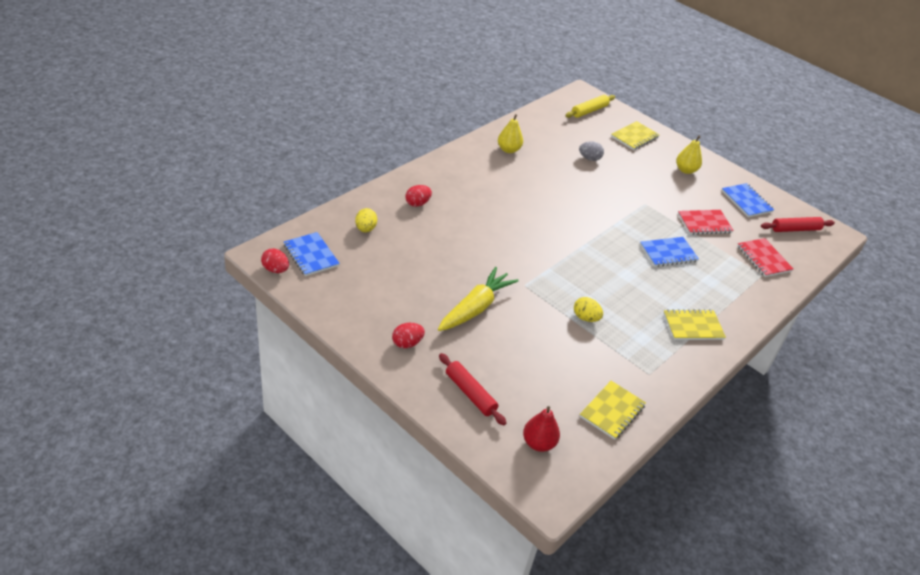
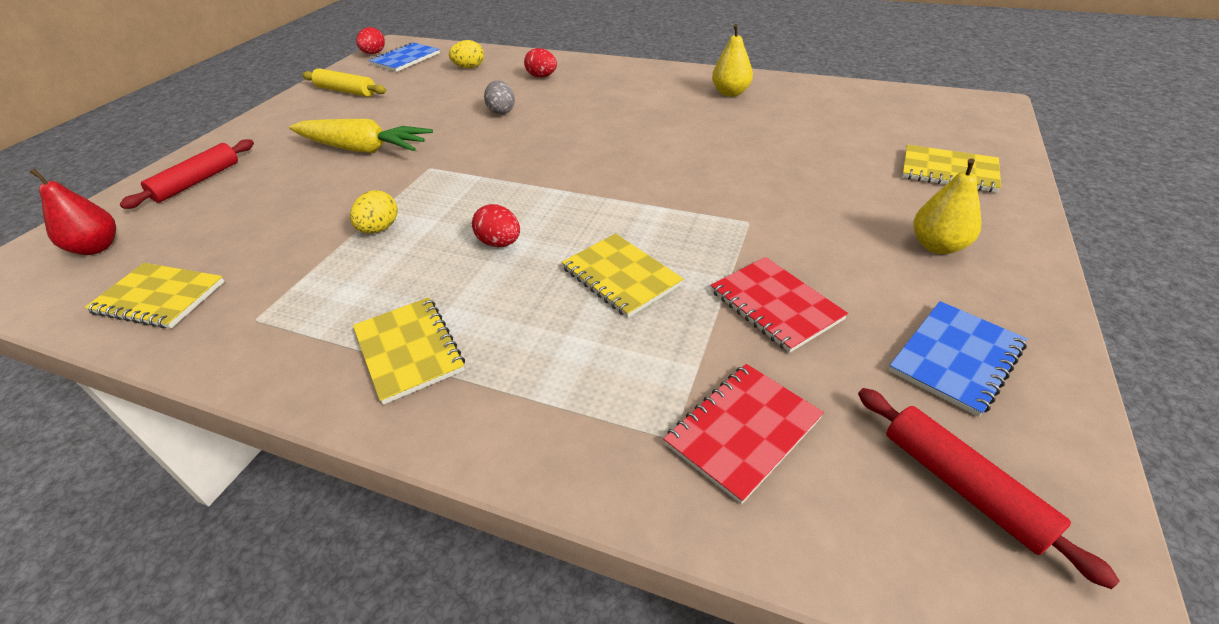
camera: 75 degrees right, 0 degrees up
(407, 343) = (281, 129): red egg -> red egg (500, 243)
(589, 111) = (947, 119): yellow rolling pin -> yellow rolling pin (346, 91)
(589, 158) = (806, 148): grey egg -> grey egg (501, 111)
(668, 253) = (621, 276): blue notebook -> yellow notebook

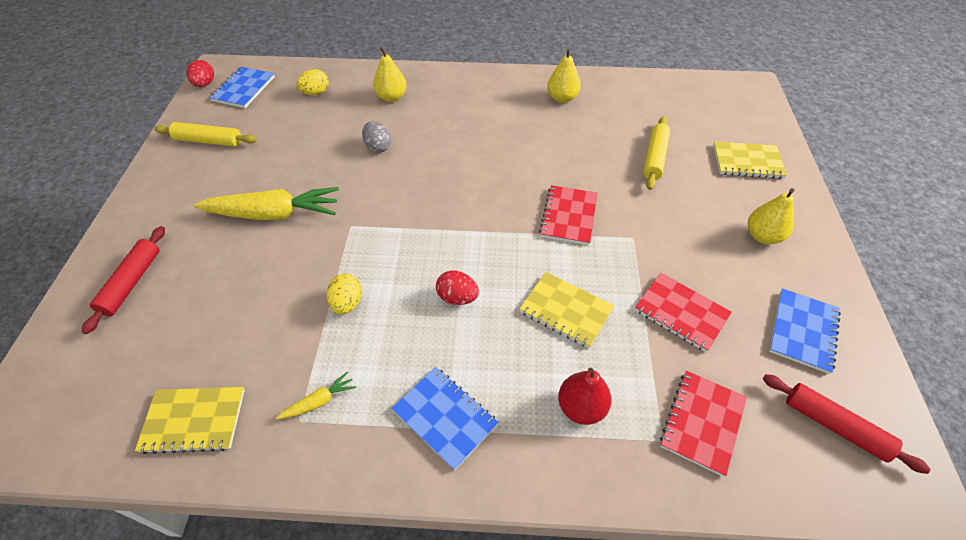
camera: 20 degrees left, 10 degrees up
(97, 247) = (86, 381): red pear -> red pear (581, 407)
(288, 307) = (319, 401): none -> yellow carrot
(409, 351) = (444, 418): yellow notebook -> blue notebook
(542, 76) = (391, 97): red egg -> yellow pear
(678, 191) = (569, 216): none -> red notebook
(819, 153) = (654, 158): none -> yellow rolling pin

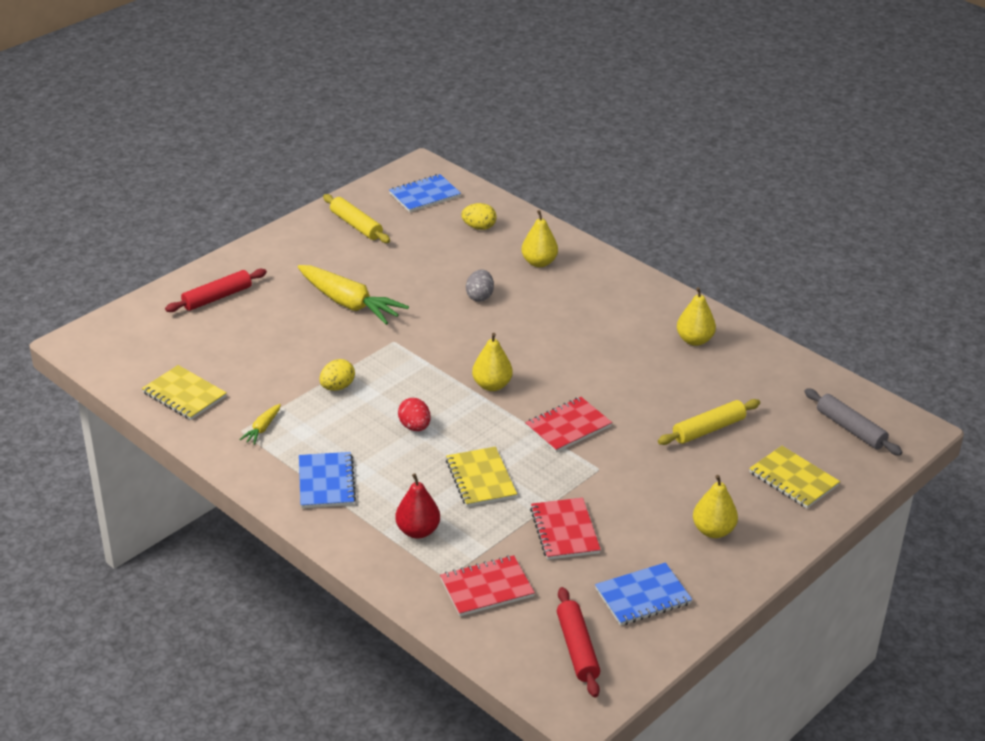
camera: 40 degrees right, 15 degrees down
(205, 84) = (398, 176): red egg -> none
(319, 401) = (262, 428): yellow carrot -> yellow carrot turned 105 degrees clockwise
(473, 217) = (492, 385): none -> yellow pear
(724, 106) = (850, 429): none -> grey rolling pin

